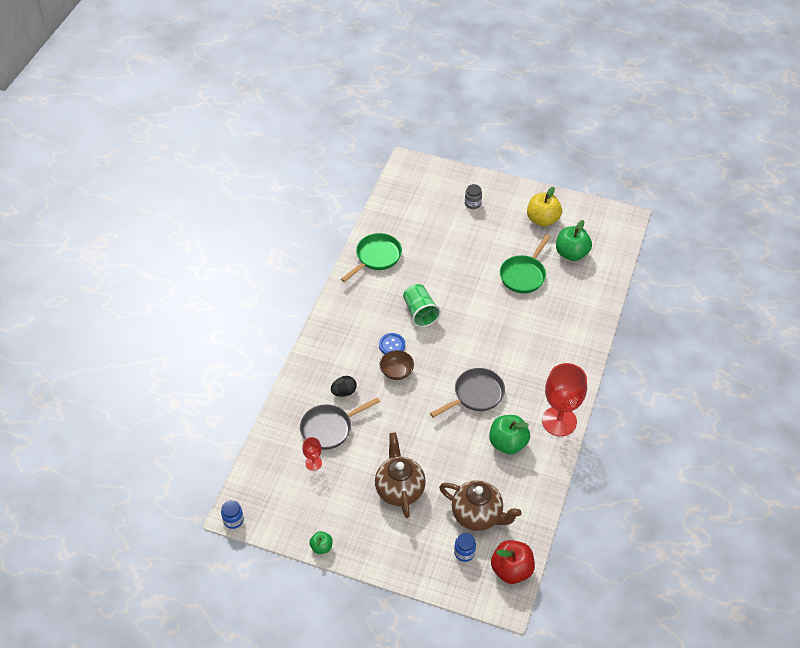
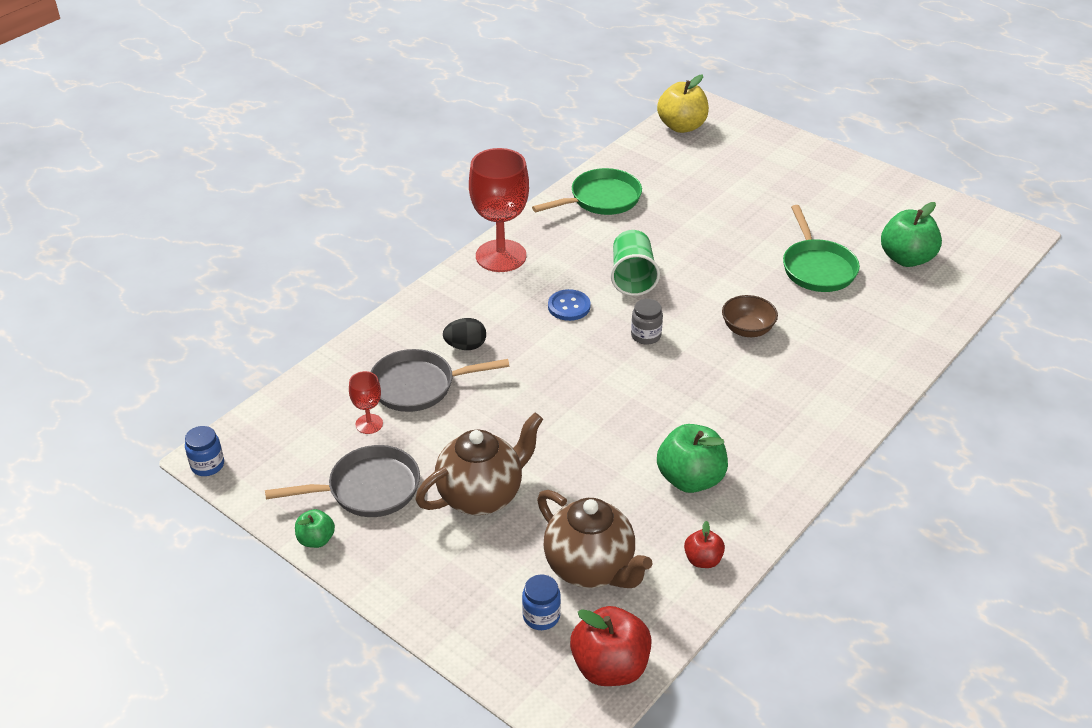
camera: 20 degrees right, 10 degrees down
(396, 372) = (558, 341): brown bowl -> brown bowl (747, 329)
(399, 490) = (481, 495): brown teapot -> brown teapot turned 45 degrees clockwise
(472, 204) = (776, 169): grey jar -> grey jar (646, 335)
(476, 395) = (668, 400): grey pan -> grey pan (368, 489)
(524, 275) = (817, 268): green pan -> green pan turned 60 degrees counterclockwise
(533, 491) = (702, 560): none -> red apple
(542, 220) = (876, 209): yellow apple -> yellow apple (681, 126)
(559, 421) = (791, 471): red goblet -> red goblet (501, 256)

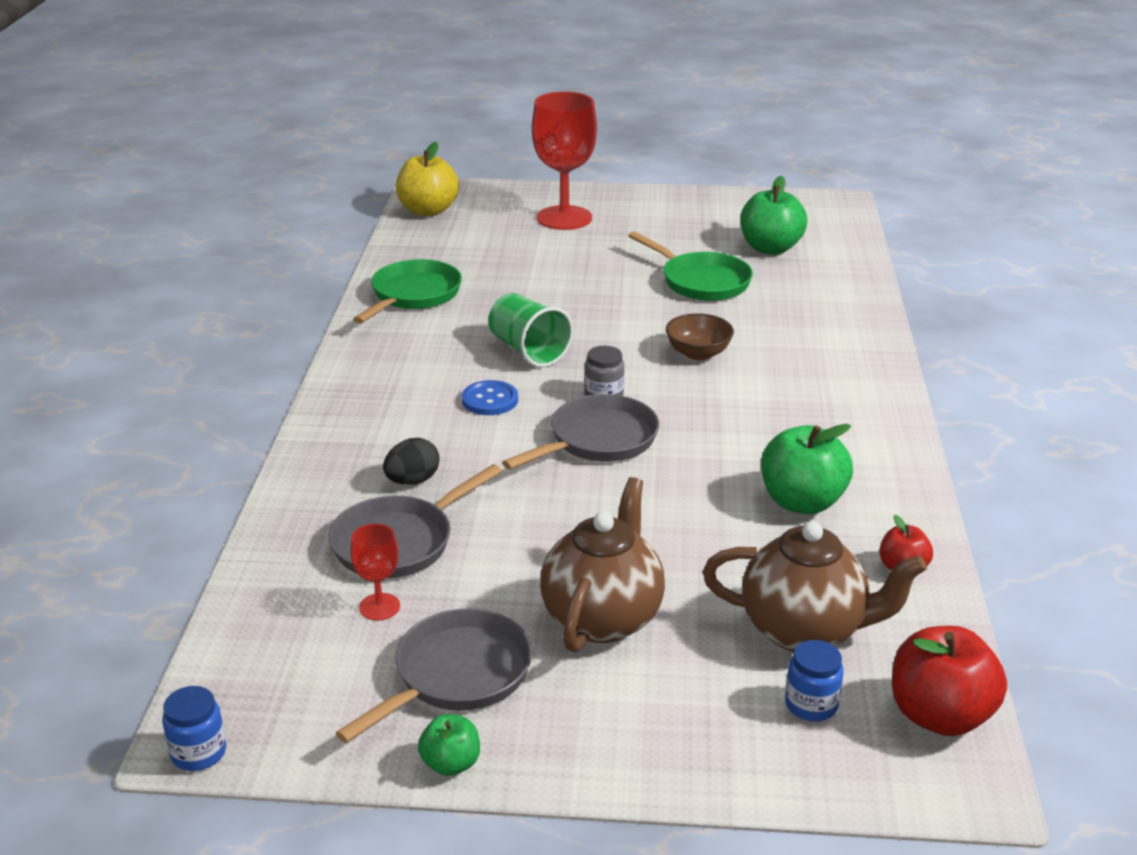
camera: 35 degrees left, 10 degrees down
(501, 256) = (356, 382): red goblet -> red goblet (564, 218)
(606, 369) = (598, 440): none -> grey pan

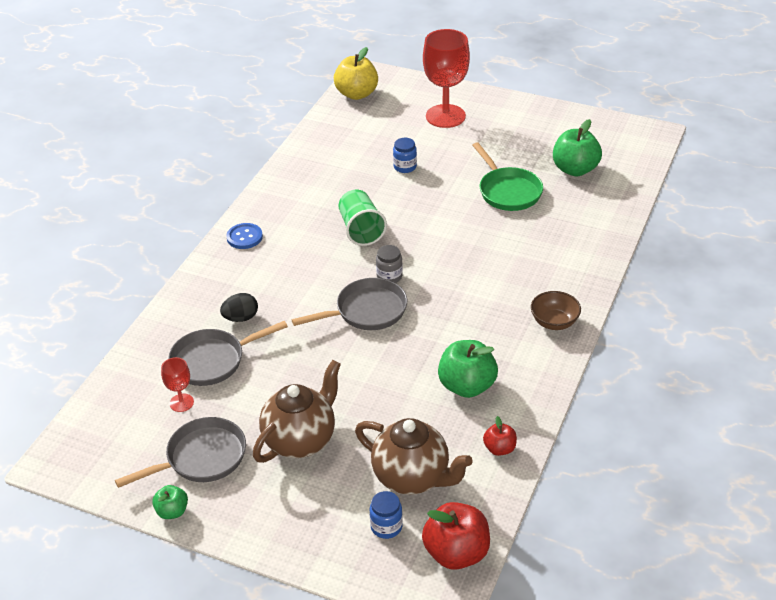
camera: 20 degrees right, 10 degrees up
(198, 753) = (50, 471): blue jar -> blue jar (405, 167)
(413, 295) = (311, 169): green pan -> none
(490, 400) = (316, 265): blue button -> blue button (244, 237)
(698, 353) = (470, 254): brown bowl -> brown bowl (554, 322)

